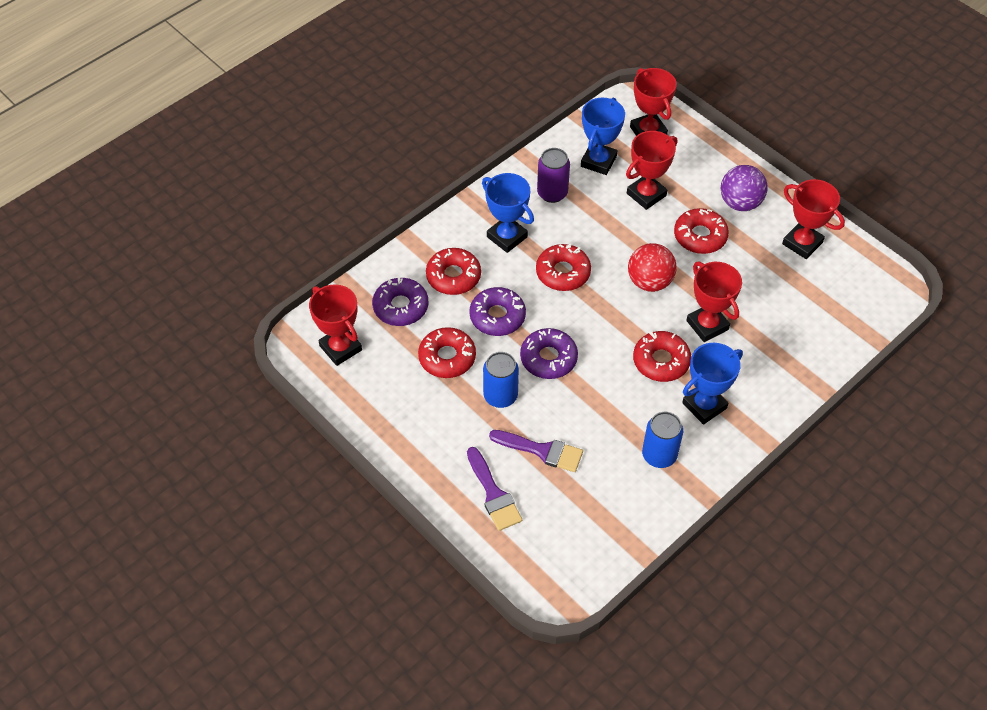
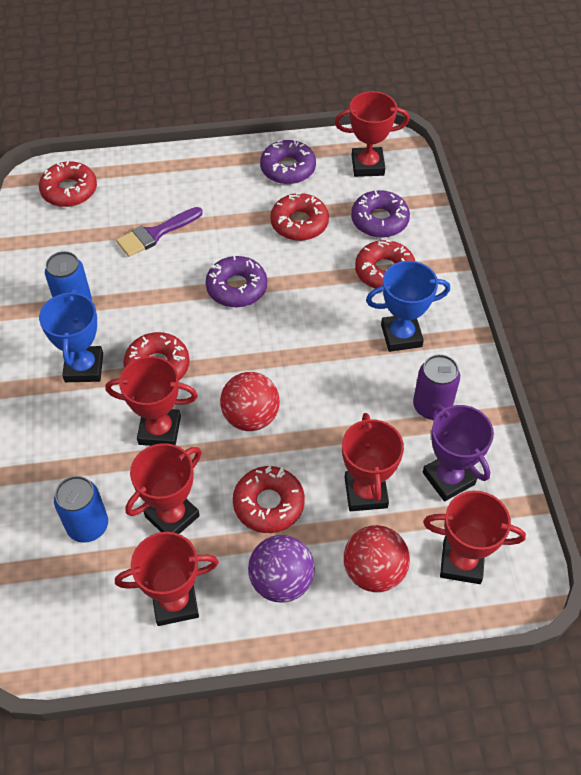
camera: 125 degrees right, 0 degrees up
(493, 494) = (149, 187): purple brush -> none
(497, 316) = (312, 278): purple donut -> purple donut (288, 168)
(500, 396) = (230, 236): blue can -> blue can (88, 526)
(563, 272) = (321, 354): red donut -> red donut (69, 190)
(598, 161) = (448, 478): blue trophy -> purple trophy
(692, 166) = (374, 571): none -> red ball
(756, 279) = (172, 516): none -> red trophy

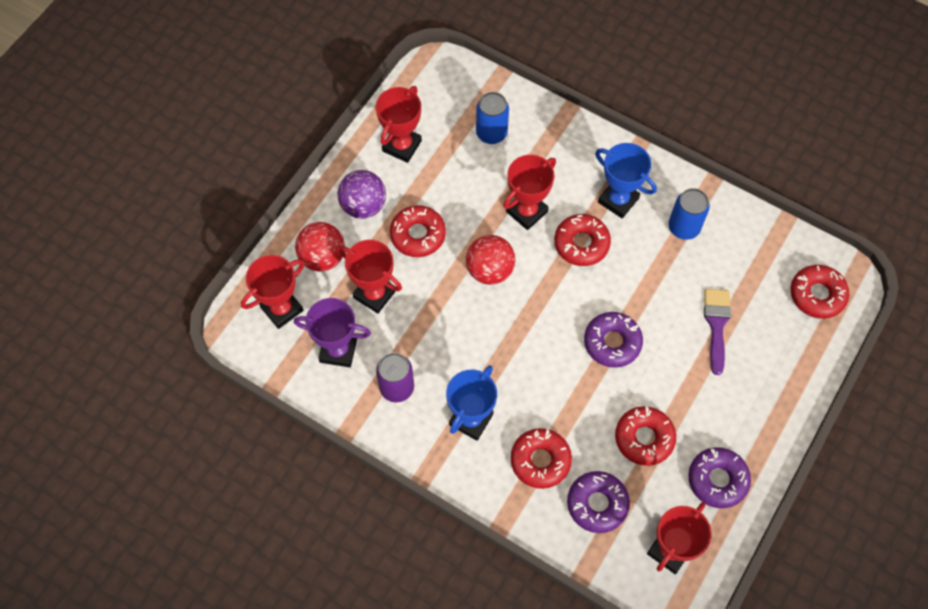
camera: 130 degrees right, 10 degrees up
(172, 516) = (458, 179): red trophy -> none

